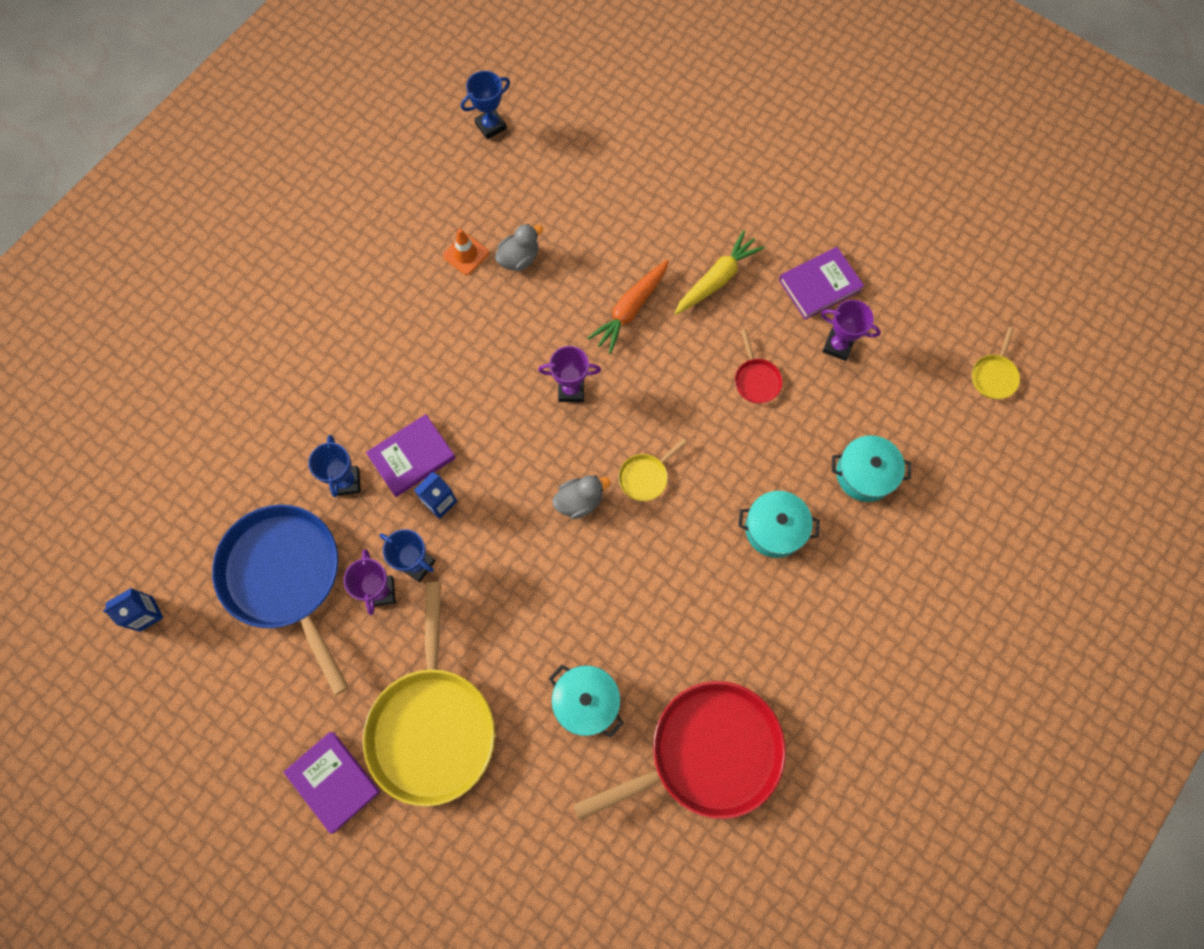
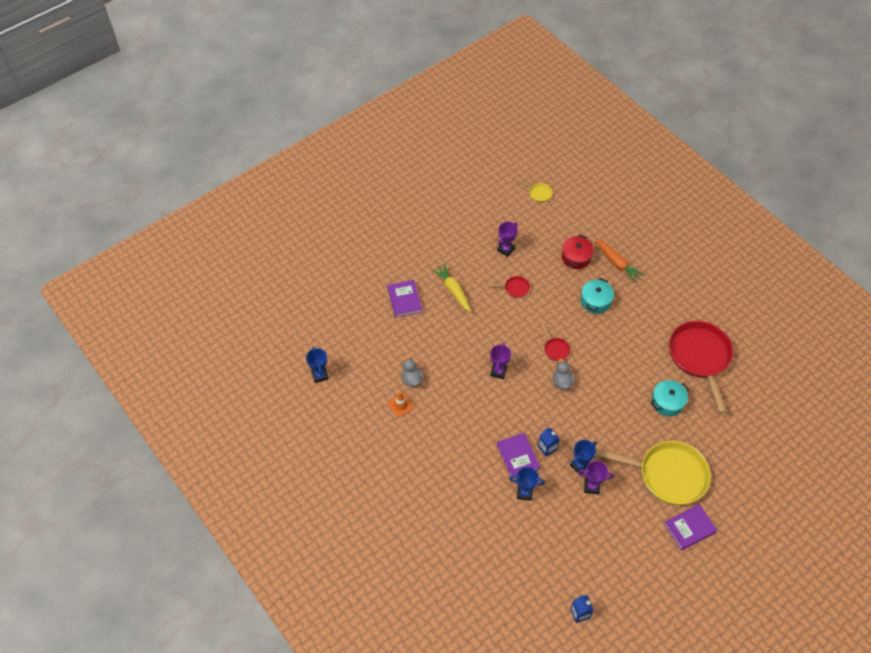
camera: 75 degrees left, 15 degrees down
(286, 578) = (574, 534): blue pan -> none
(630, 309) = (459, 333): orange carrot -> orange carrot (617, 263)
(645, 476) = (555, 349): yellow pan -> red pan
(819, 285) = (470, 247): purple book -> purple book (404, 300)
(865, 474) = (576, 257): turquoise pot -> red pot

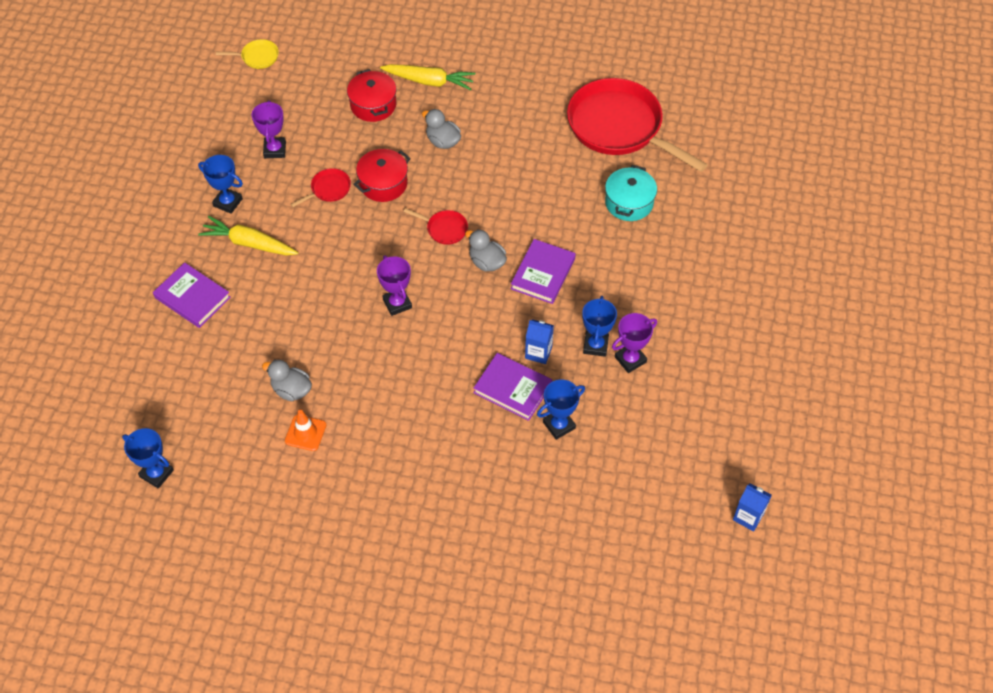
camera: 40 degrees left, 0 degrees up
(460, 262) = (228, 202): none -> blue trophy
(545, 304) = (383, 184): none -> red pot
(595, 301) = (443, 141): turquoise pot -> grey duck
(617, 263) = (429, 81): orange carrot -> yellow carrot
(667, 475) = (702, 284): yellow pan -> none
(689, 528) = (778, 326): purple book -> purple book (543, 273)

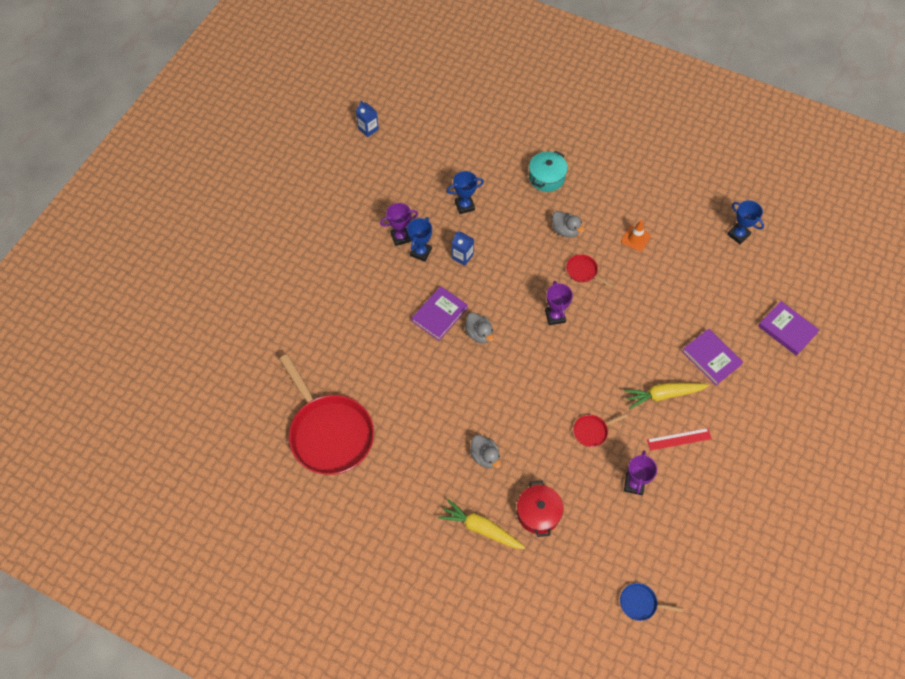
camera: 165 degrees left, 5 degrees up
(228, 202) = (679, 439): blue trophy -> red ruler
(249, 243) = (663, 395): yellow carrot -> yellow carrot turned 135 degrees clockwise
(257, 57) = (640, 603): yellow pan -> blue pan
(291, 390) = (642, 269): grey duck -> grey duck (565, 230)
(383, 184) = (545, 425): red pot -> none
(444, 229) = (504, 370): red pan -> red pan (583, 271)
(512, 388) = (488, 236): purple book -> purple book (787, 329)
(629, 202) = (351, 359): turquoise pot -> turquoise pot (546, 178)

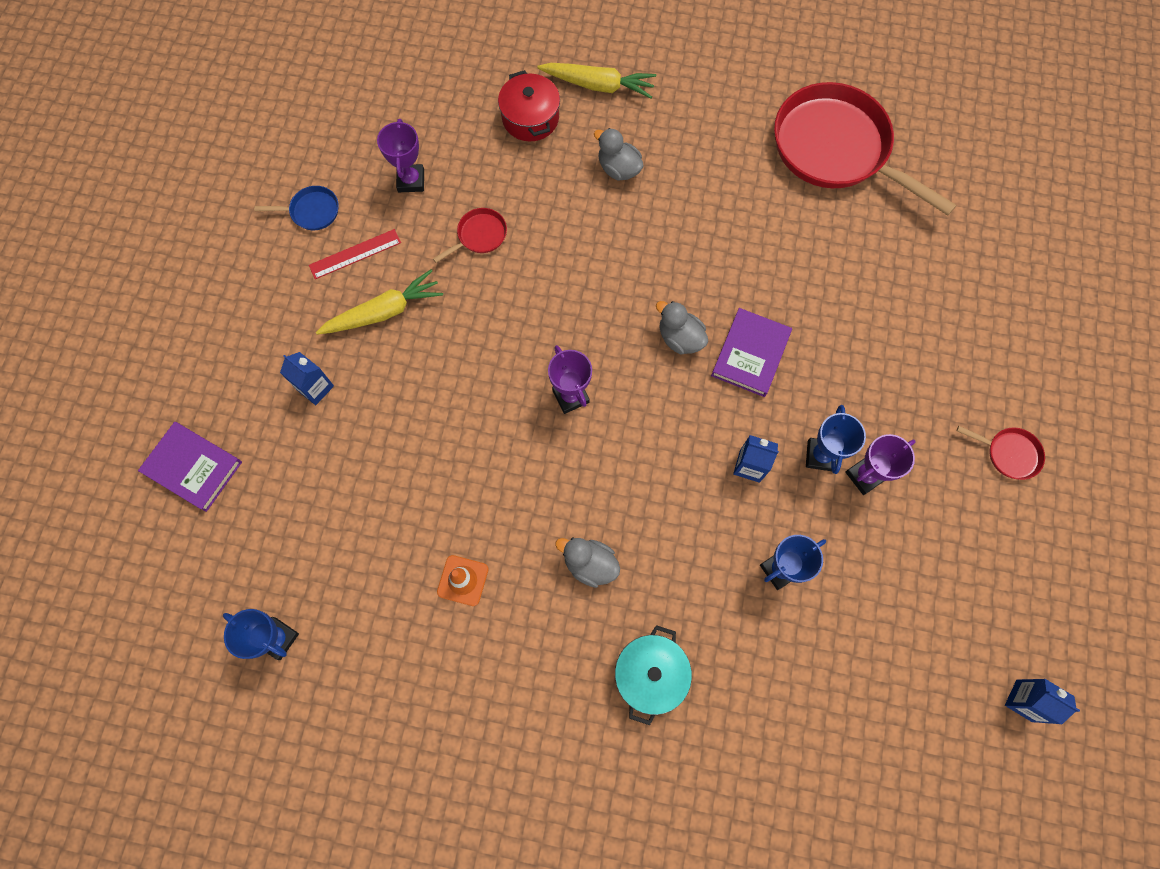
camera: 165 degrees right, 10 degrees up
(583, 271) = (541, 489): red pan -> red pan (1008, 453)
(640, 603) = (385, 52): blue pan -> blue pan (311, 211)
(711, 358) = (315, 388): purple book -> blue carton

